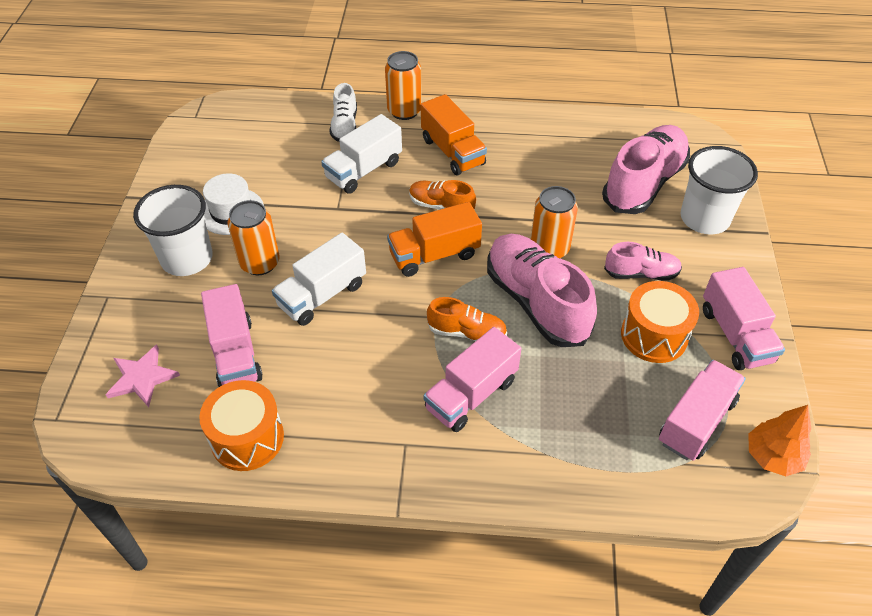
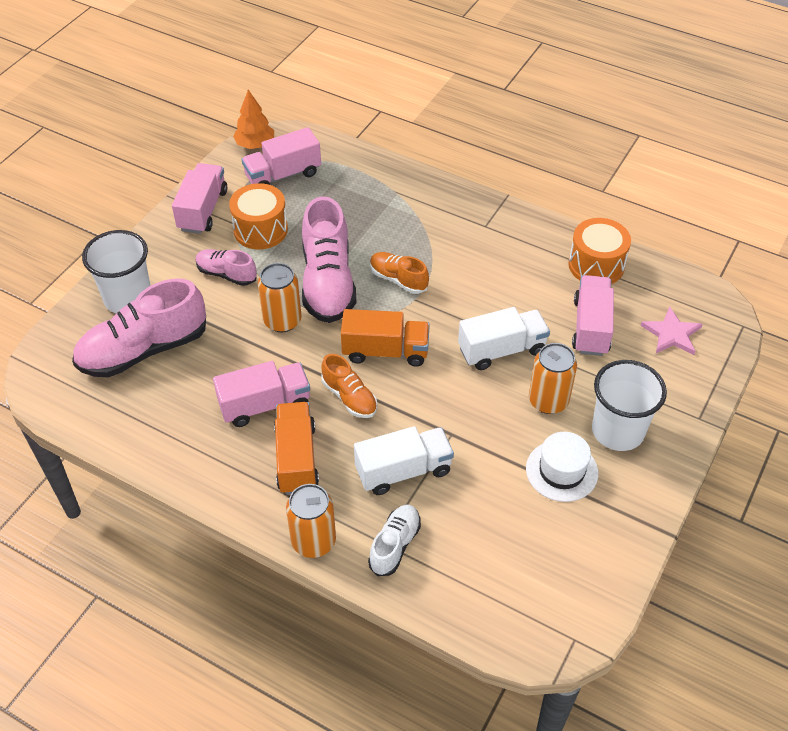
camera: 155 degrees left, 0 degrees up
(471, 394) = (422, 238): pink truck -> pink truck (265, 405)

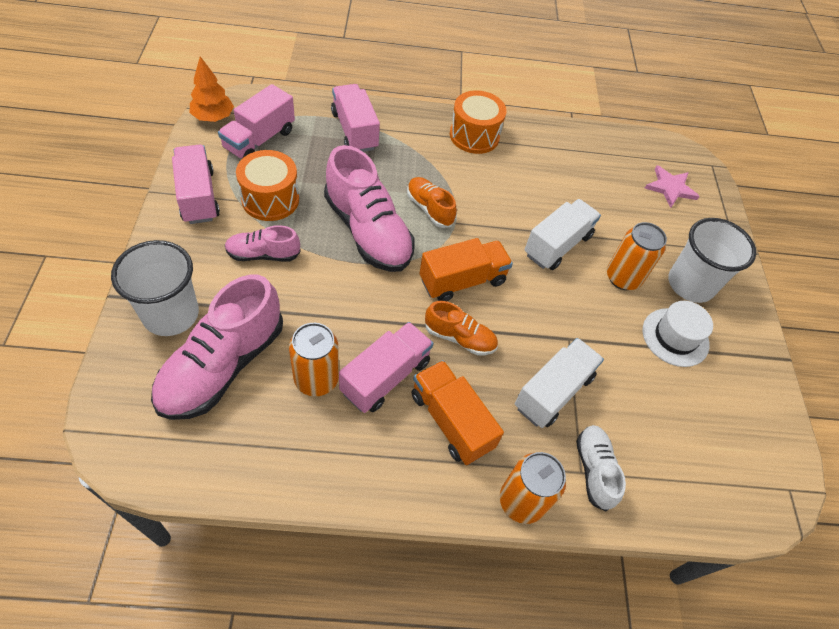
camera: 35 degrees left, 5 degrees up
(282, 321) = (348, 284): orange can -> orange can (316, 379)
(398, 279) = (429, 209): orange shoe -> orange shoe turned 45 degrees clockwise
(591, 327) = (610, 201): pink truck -> pink truck (354, 131)
(596, 265) = (578, 147): orange drum -> orange drum (474, 136)

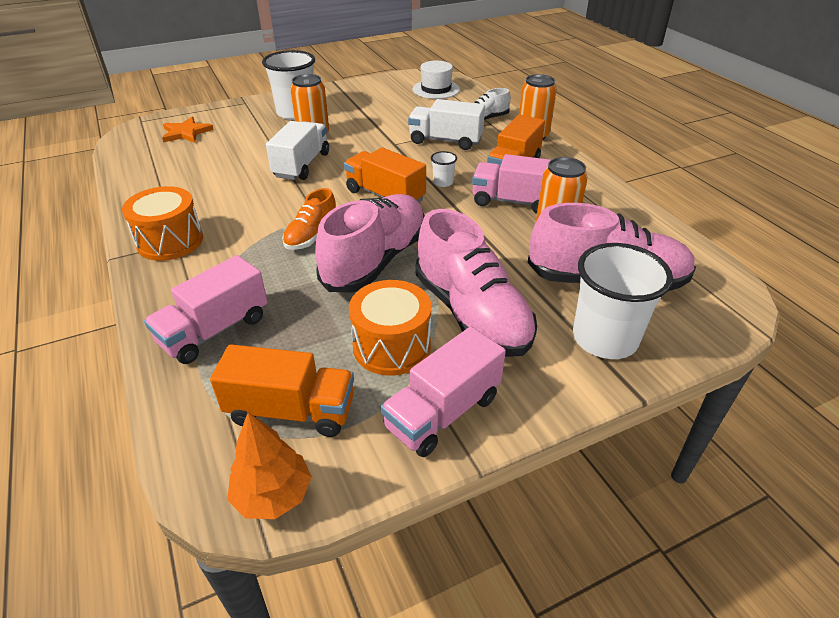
camera: 110 degrees left, 15 degrees down
(259, 140) = (291, 411): pink truck -> orange truck
(263, 254) = (471, 314): pink shoe -> pink shoe, size x1.89
(459, 338) = (443, 182): orange shoe -> white cup
(557, 245) = (302, 165): white truck -> white truck turned 90 degrees clockwise
(670, 188) = (186, 132): pink star -> orange star
(675, 337) = (352, 112): white hat -> white hat (436, 89)

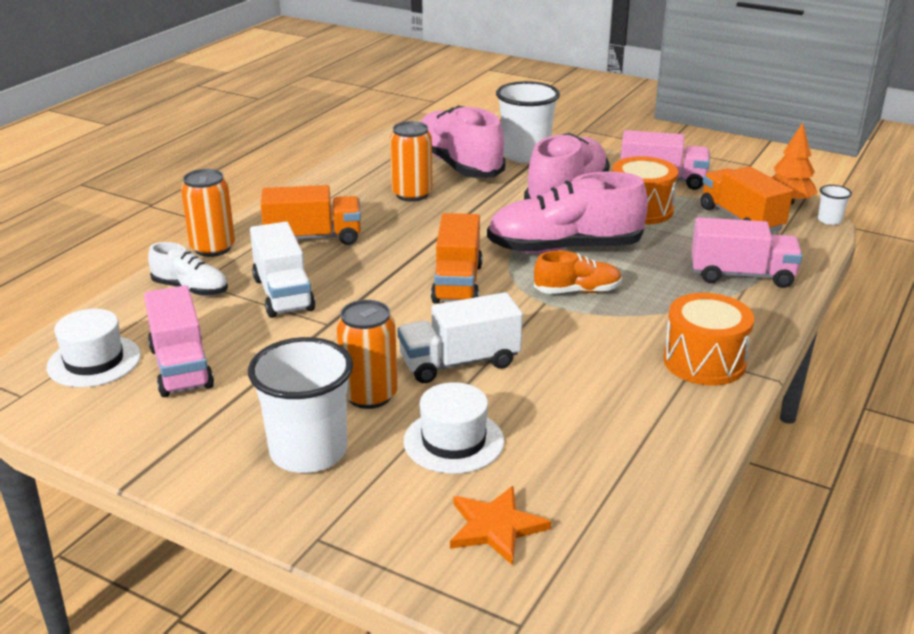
camera: 125 degrees left, 10 degrees down
(247, 142) = (453, 441): none -> white hat
(443, 182) = (390, 263): white cup -> white cup (829, 220)
(514, 202) = (385, 221): pink truck -> pink truck (181, 367)

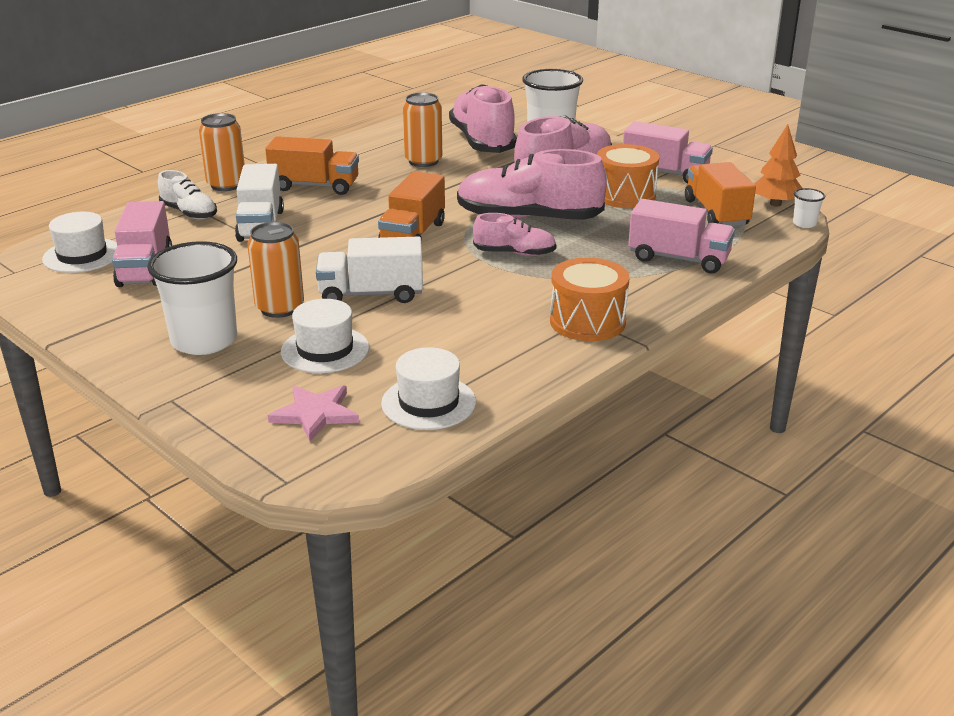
camera: 15 degrees right, 0 degrees up
(495, 527) = (315, 414): orange star -> pink star
(577, 291) = (515, 253): orange shoe -> pink shoe
(609, 489) = (428, 403): none -> white hat

